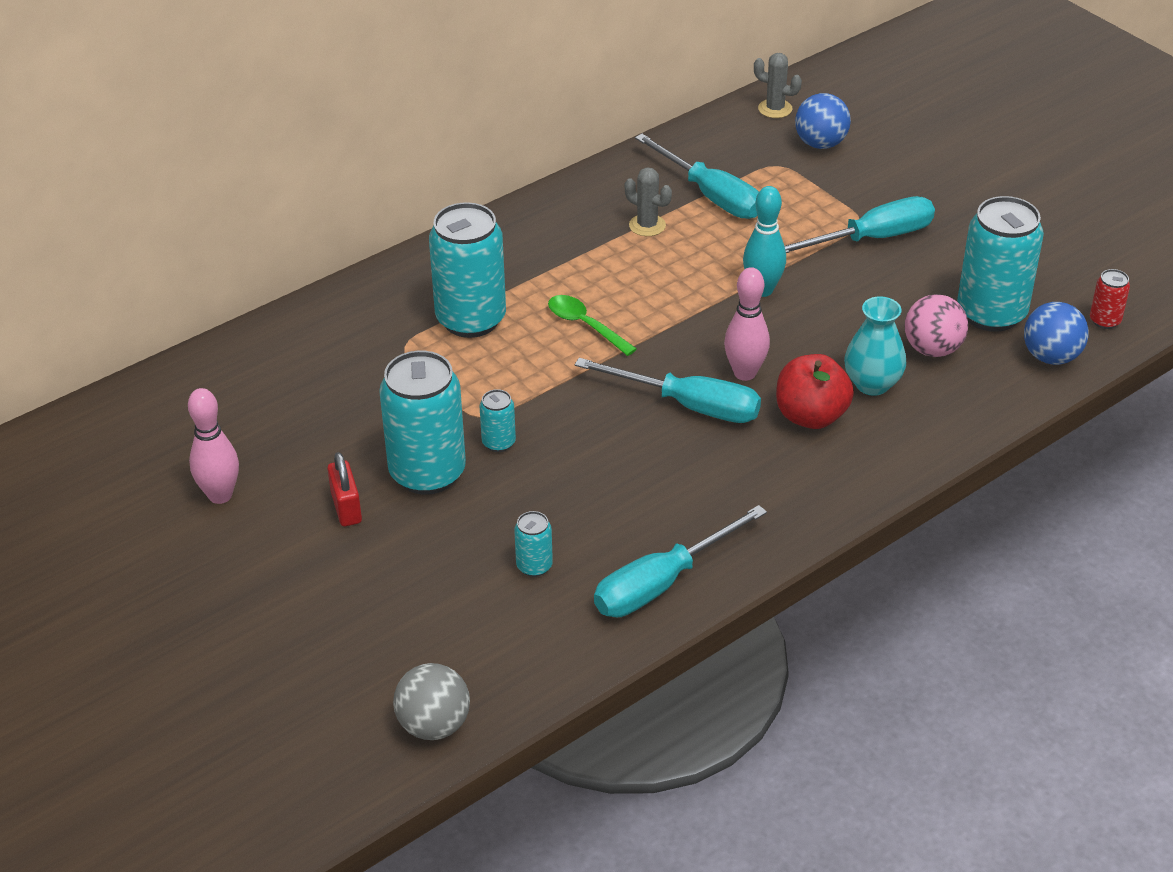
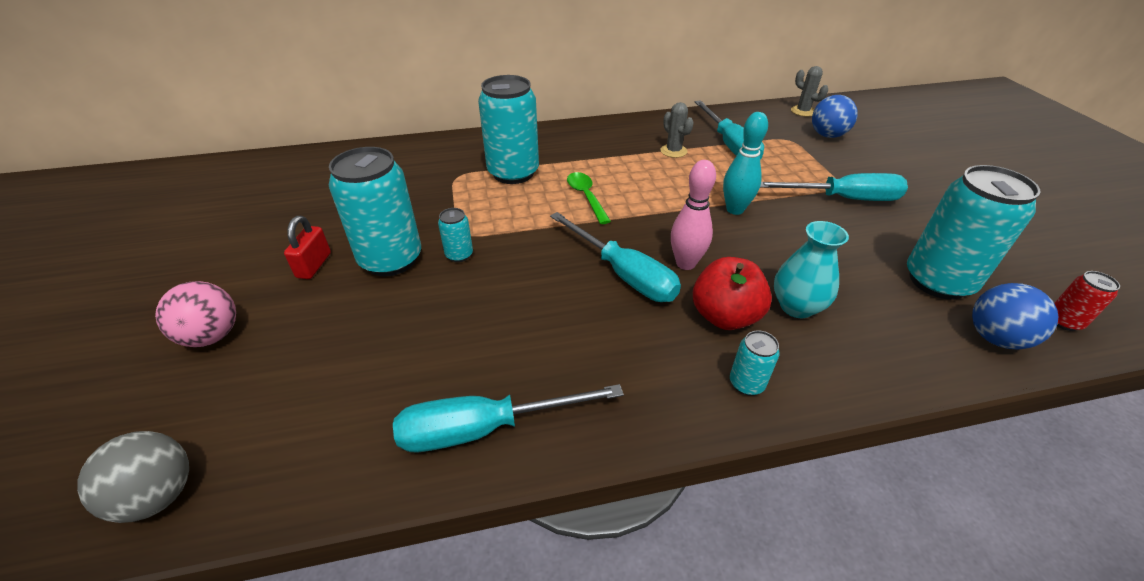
camera: 25 degrees right, 0 degrees up
(220, 495) = (252, 230): pink bowling pin -> none
(534, 566) = (394, 364): turquoise can -> turquoise can (746, 383)
(932, 349) = (868, 294): pink ball -> pink ball (212, 336)

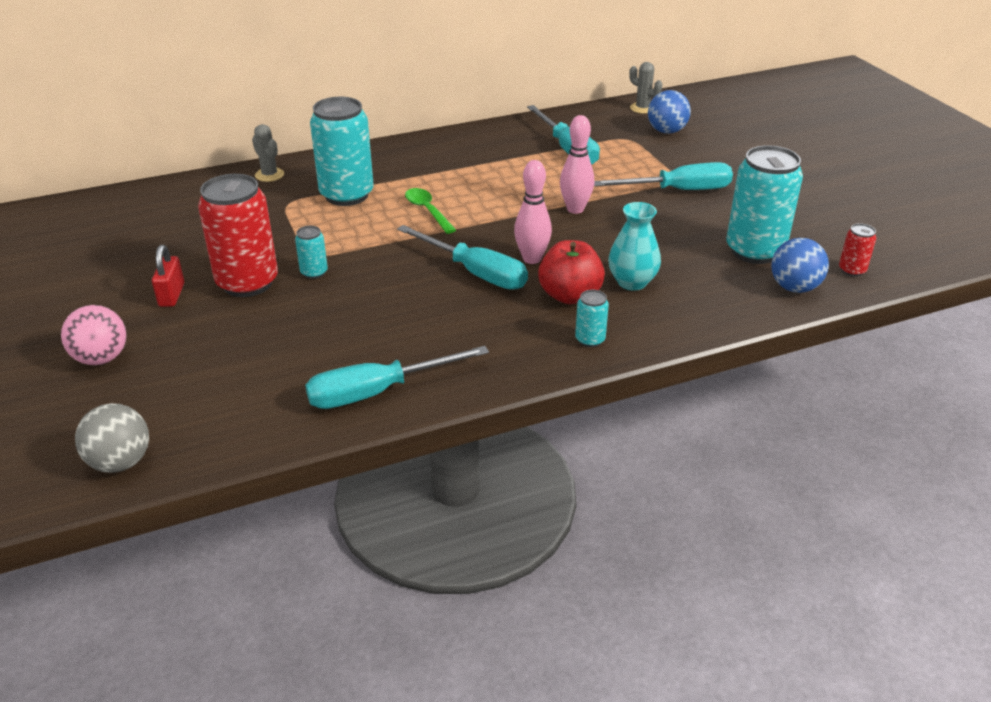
camera: 10 degrees left, 5 degrees down
(391, 259) = (247, 283): turquoise can -> red can
(673, 151) = (510, 160): grey cactus -> grey cactus (269, 175)
(735, 209) = (575, 209): turquoise bowling pin -> pink bowling pin

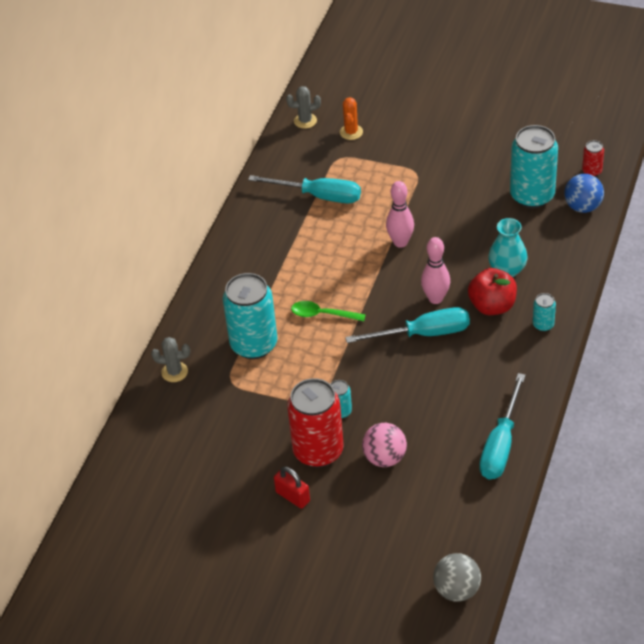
camera: 45 degrees left, 10 degrees up
(101, 358) = (335, 561): pink ball -> pink ball (385, 458)
(666, 131) = (351, 132): blue ball -> orange cactus
(678, 190) = (431, 180): turquoise screwdriver -> none

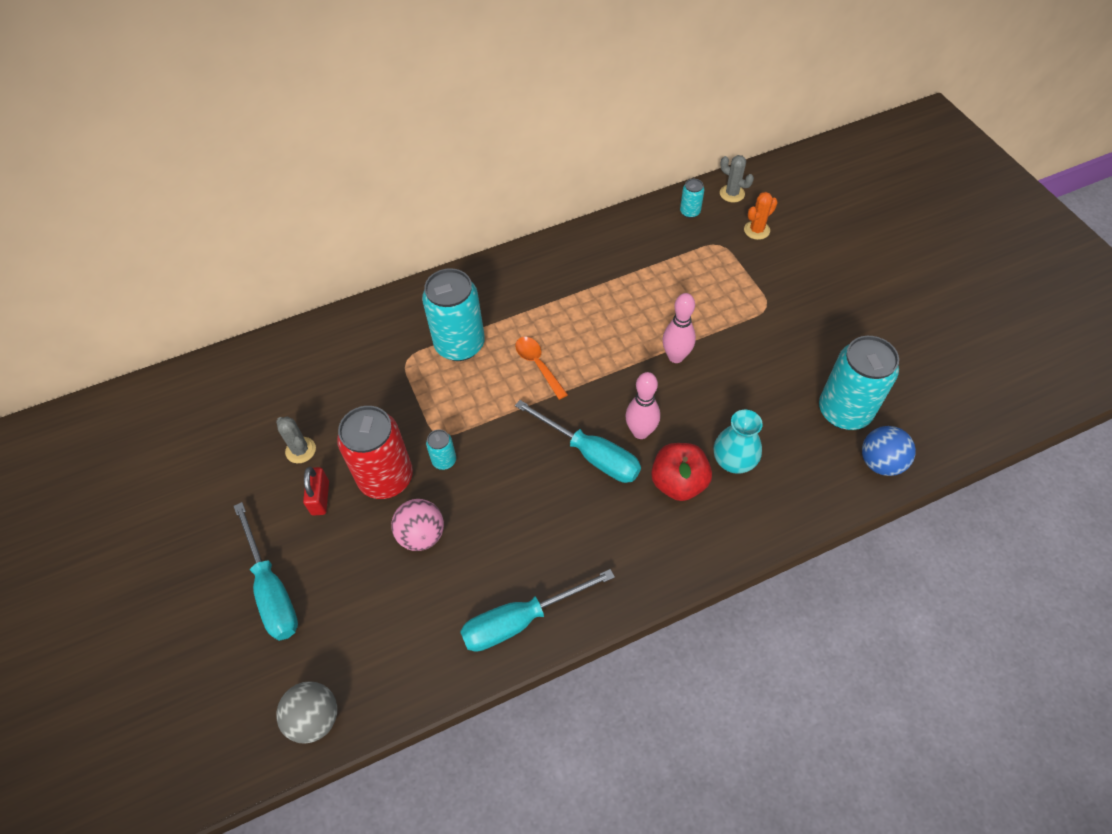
camera: 45 degrees right, 10 degrees up
(174, 372) = (382, 317): grey cactus -> grey cactus (300, 450)
(319, 196) = (663, 264): turquoise screwdriver -> turquoise screwdriver (272, 590)
(322, 314) = (538, 365): green spoon -> orange spoon
(543, 325) = (700, 543): turquoise can -> turquoise can (690, 212)
(592, 171) = (933, 435): red can -> none

